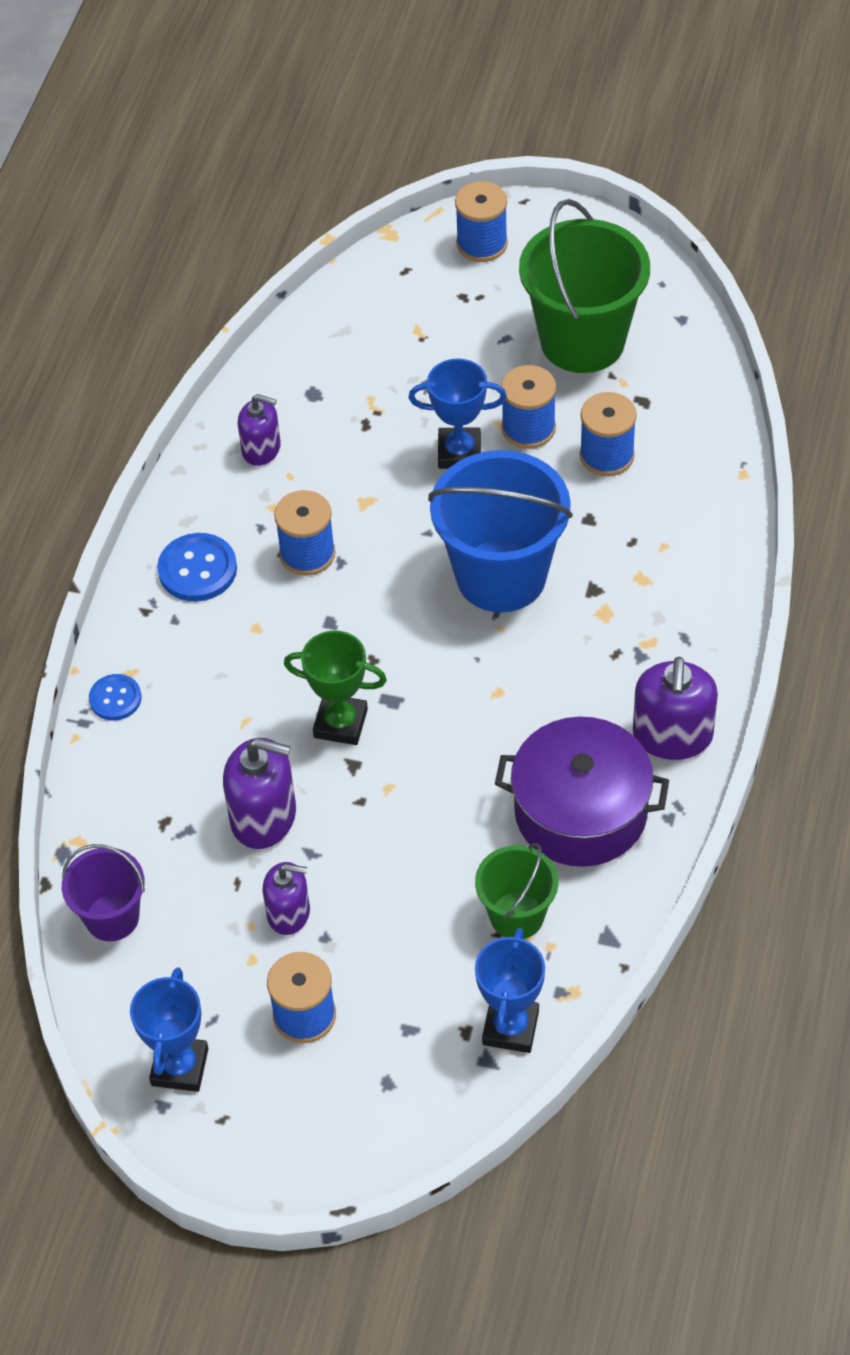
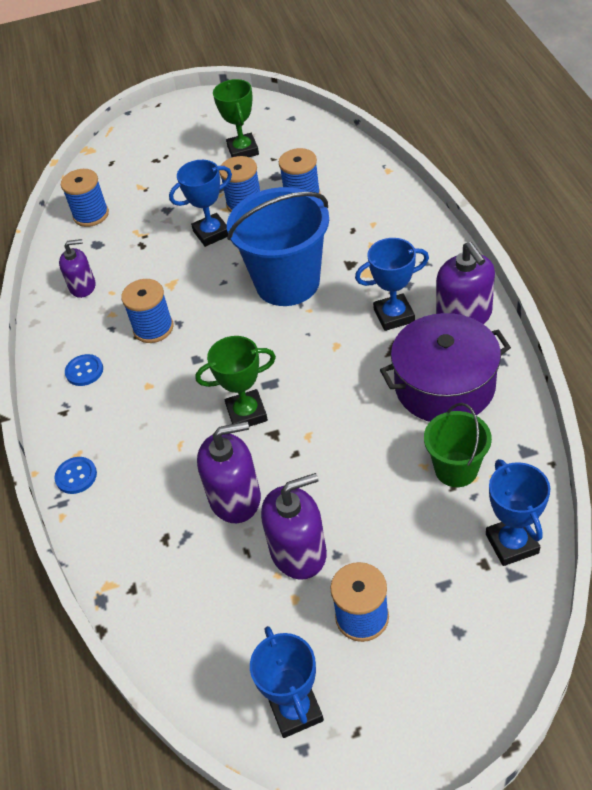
camera: 25 degrees left, 5 degrees down
(112, 917) = (169, 626): purple bucket -> none
(197, 569) = (84, 371): blue button -> blue button, size x0.64
(288, 913) = (298, 552): purple soap dispenser -> purple soap dispenser, size x1.54
(482, 244) = (148, 132): blue spool -> blue spool (91, 215)
(582, 341) = (243, 150): green bucket -> green trophy
(592, 690) = (394, 316): none -> blue trophy

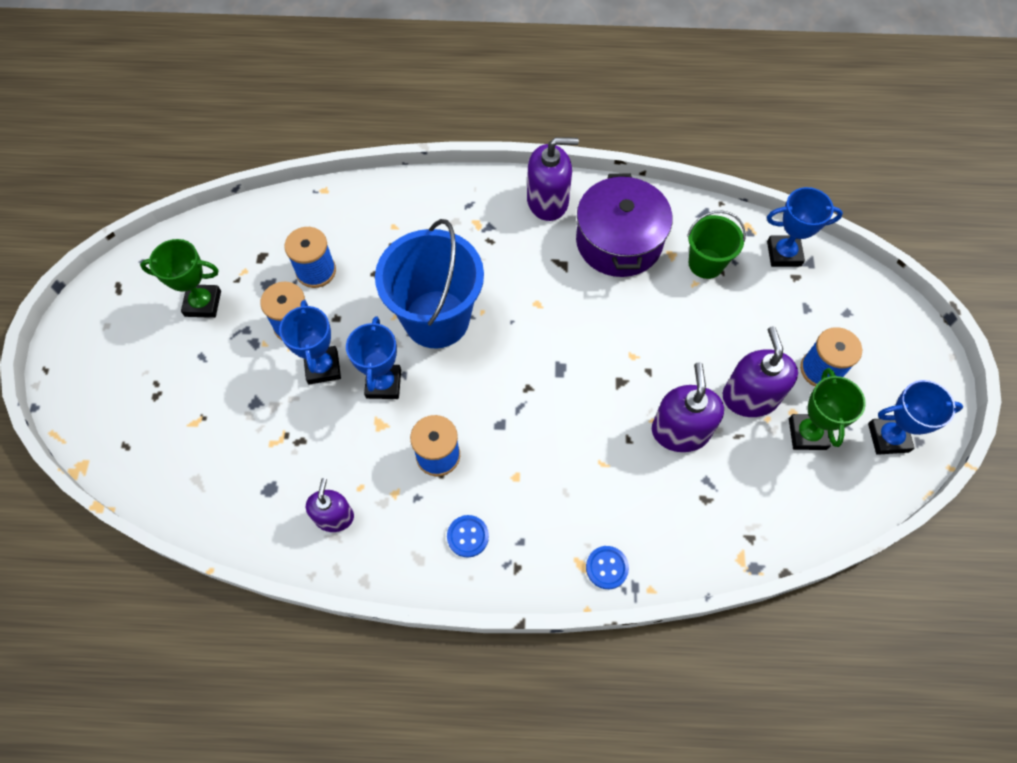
camera: 80 degrees left, 15 degrees up
(91, 215) = (212, 486): blue spool -> none
(246, 413) = (588, 397): green trophy -> green trophy (807, 434)
(394, 316) = (523, 249): blue trophy -> blue trophy (383, 384)

